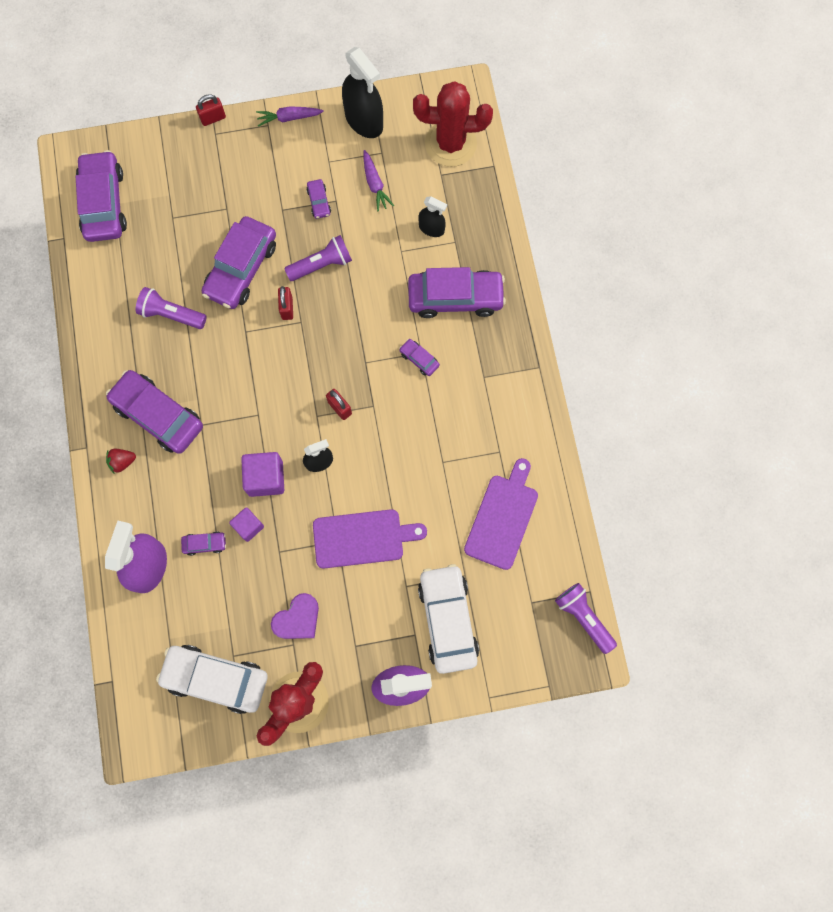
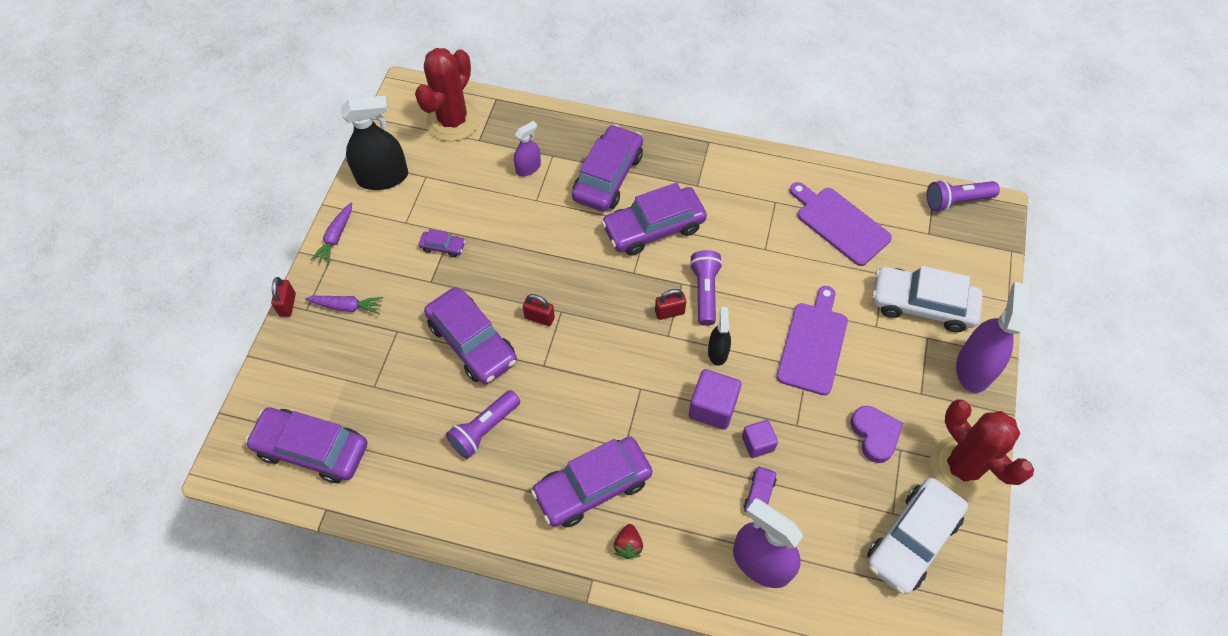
camera: 65 degrees left, 15 degrees down
(321, 265) = (511, 270): purple flashlight -> purple flashlight (705, 292)
(375, 184) = (455, 194): purple carrot -> purple carrot (347, 306)
(419, 359) = (653, 228): purple car -> purple car, size x2.29
(431, 228) = (528, 168): black spray bottle -> purple spray bottle

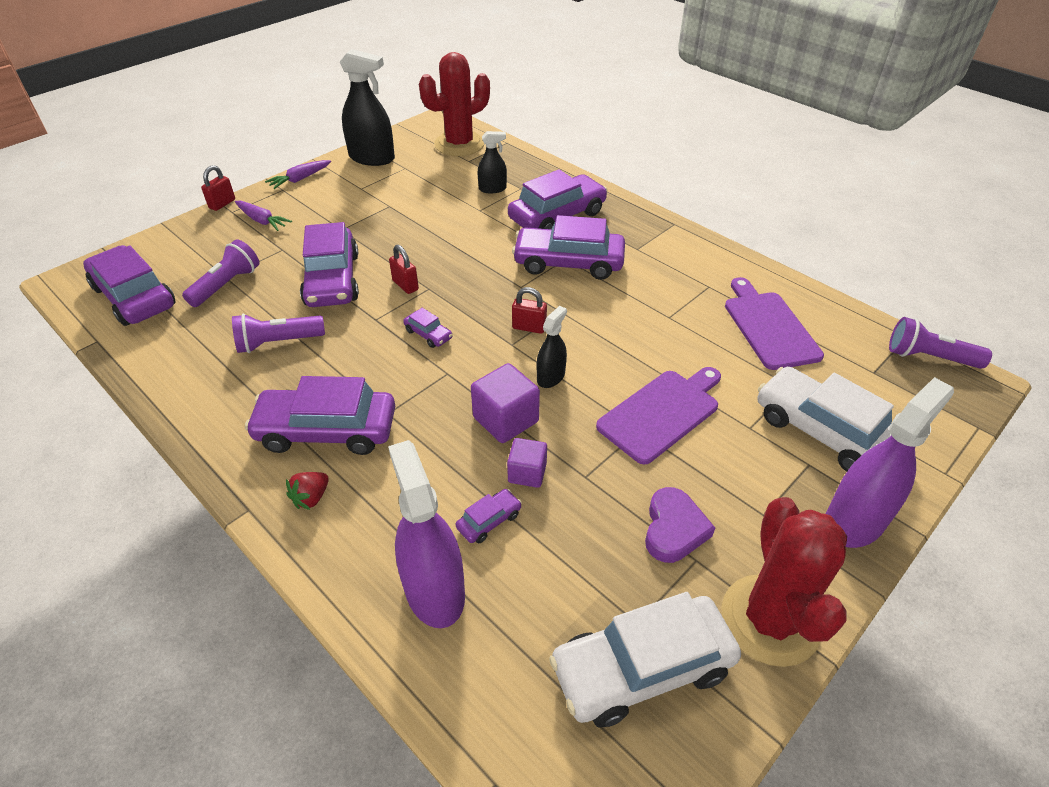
camera: 30 degrees right, 15 degrees down
(443, 247) = (373, 212): purple car -> purple car (428, 334)
(528, 168) = (492, 189): purple spray bottle -> black spray bottle
(705, 292) = (578, 326): purple flashlight -> purple flashlight (226, 285)

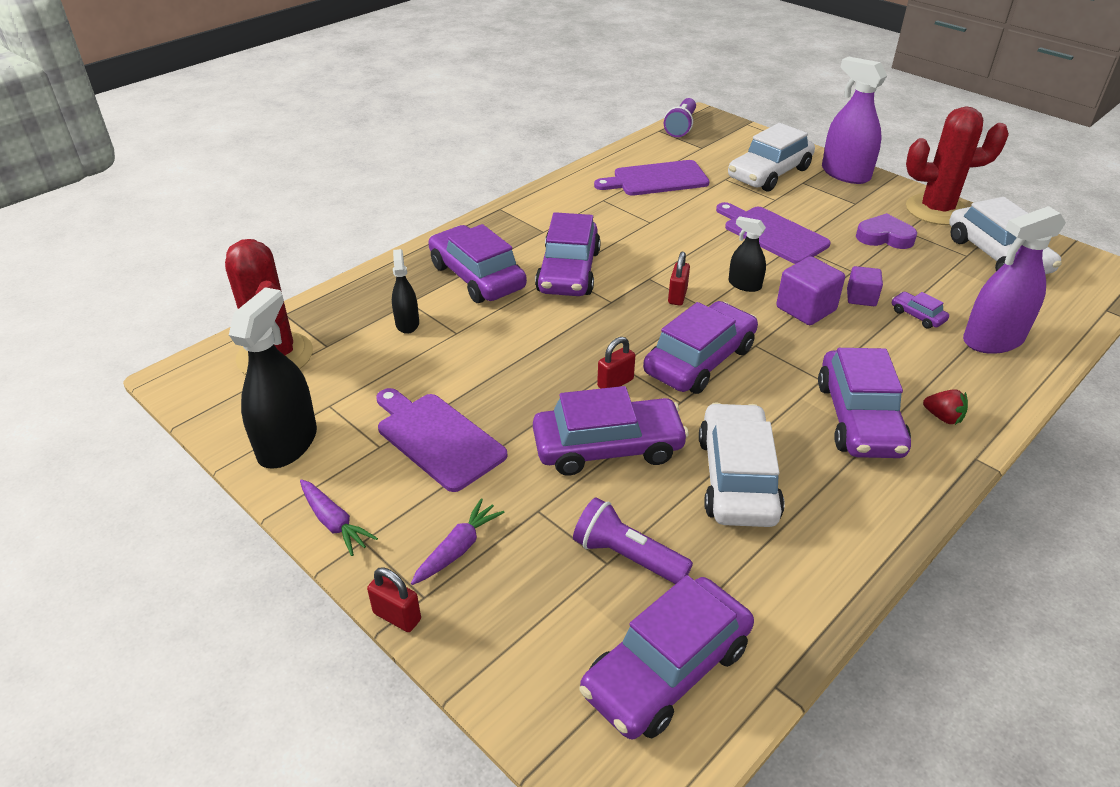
camera: 90 degrees left, 5 degrees down
(278, 342) = (737, 478): purple flashlight -> white car
(362, 208) = (437, 438): none -> purple cutting board
(428, 334) = (699, 360): purple car -> purple car, size x2.29

